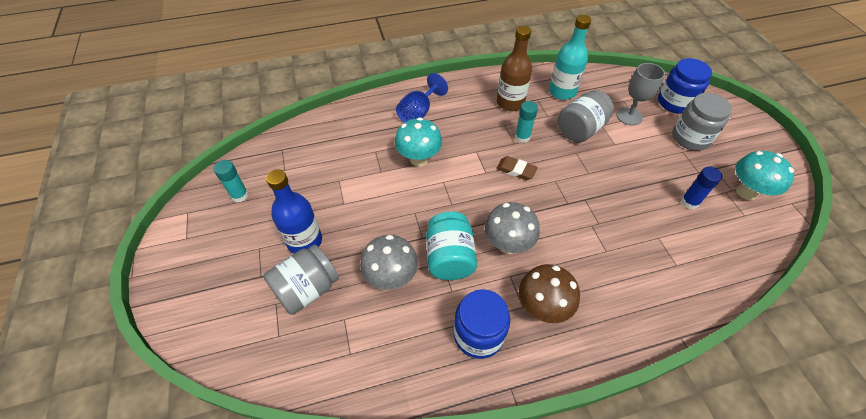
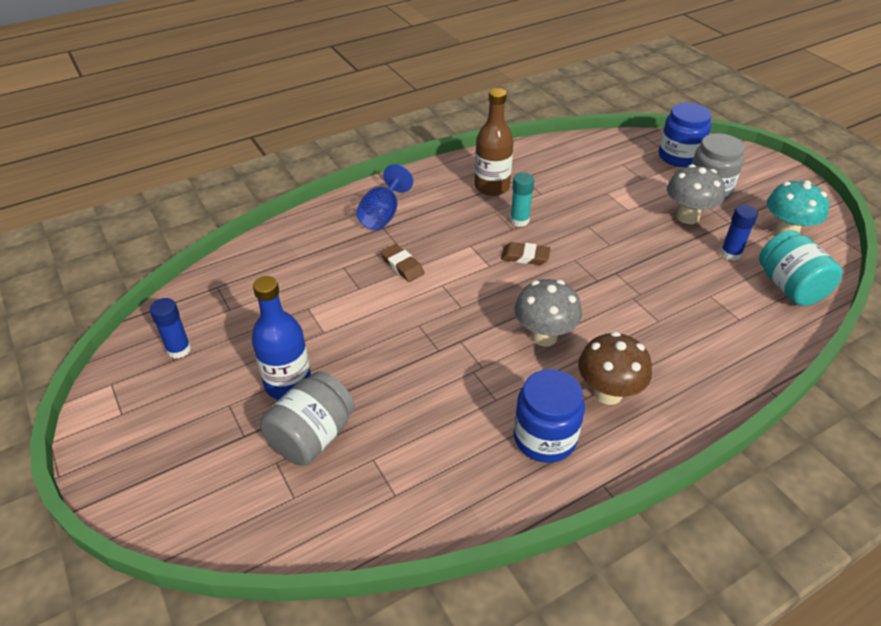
camera: 15 degrees left, 10 degrees down
(239, 195) = (179, 349): turquoise glue stick -> blue glue stick
(391, 277) = (416, 400): grey mushroom -> grey mushroom (687, 217)
(419, 159) = (402, 266): turquoise mushroom -> brown eraser
(449, 257) = (480, 364): turquoise jar -> turquoise jar (789, 287)
(562, 92) = (548, 165): turquoise bottle -> none
(580, 129) = (584, 201): grey jar -> none
(629, 116) = (634, 178): grey goblet -> none

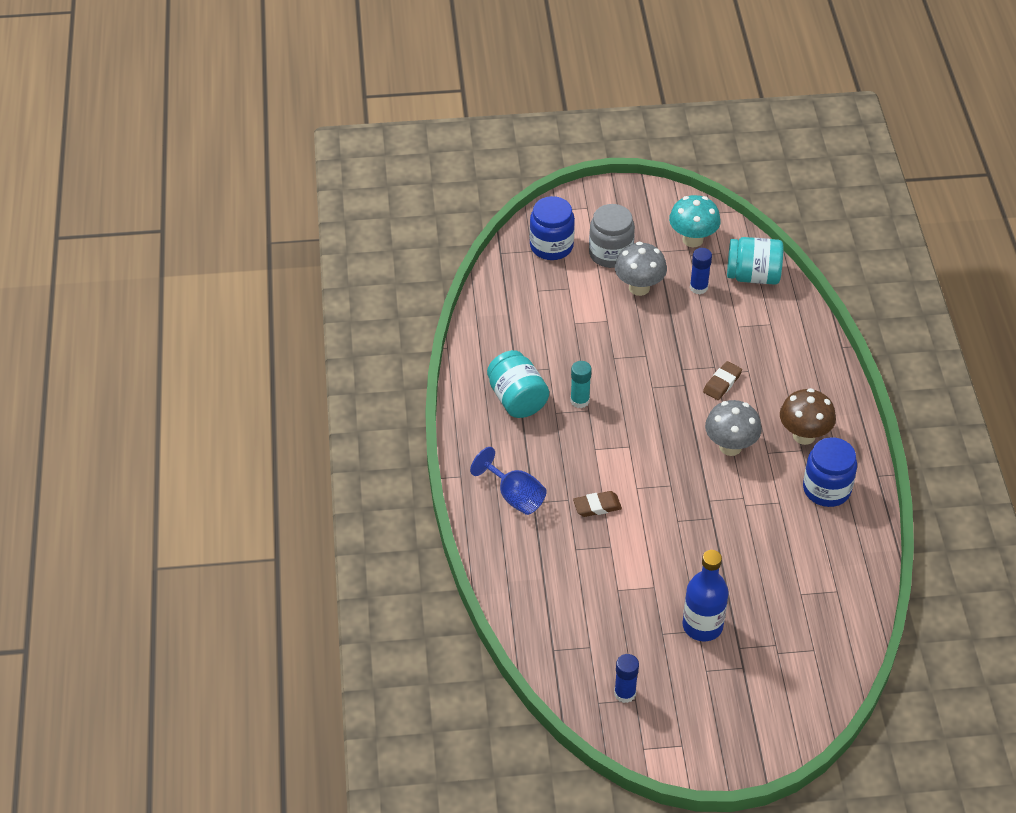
camera: 65 degrees left, 5 degrees up
(312, 436) = (764, 624): grey jar -> none
(492, 187) = (517, 399): brown bottle -> turquoise jar
(525, 256) = (631, 418): brown eraser -> brown eraser (722, 383)

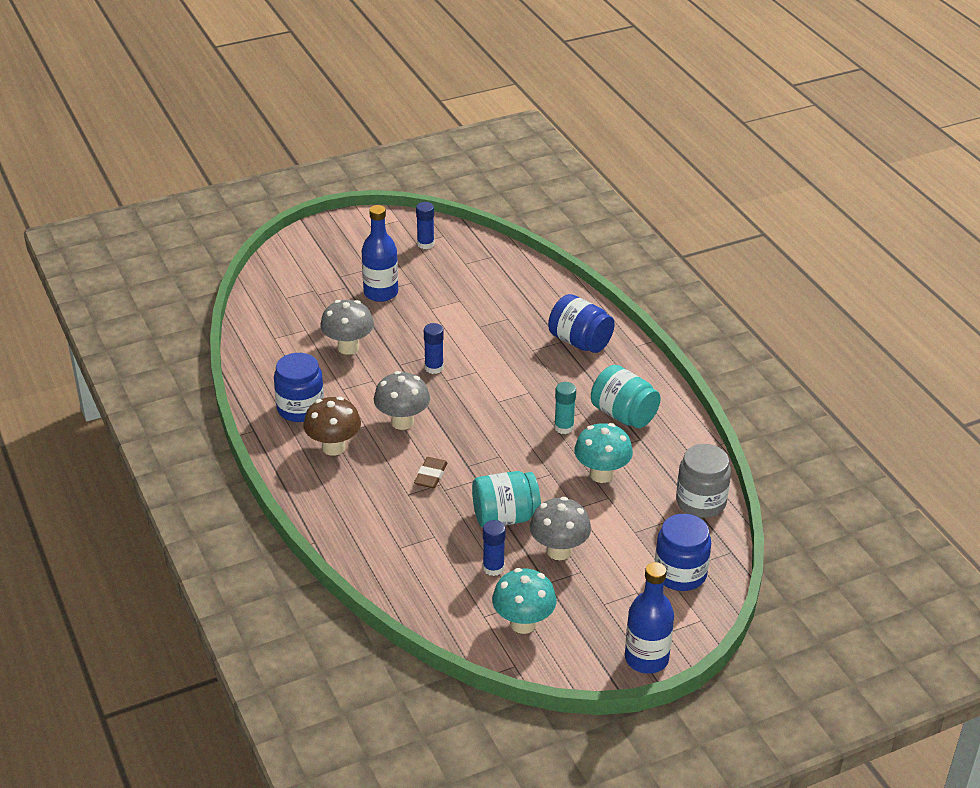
camera: 160 degrees right, 10 degrees down
(514, 496) = (580, 342): blue goblet -> blue jar
(569, 345) = (601, 474): none -> turquoise mushroom
(597, 506) = (504, 350): brown eraser -> none
(610, 254) = (609, 582): grey jar -> grey jar (701, 502)
(612, 194) = (646, 659): none -> blue bottle
(678, 503) = (434, 368): none -> blue glue stick
(753, 276) = (436, 597): turquoise jar -> turquoise jar (505, 517)
(760, 555) = (348, 347): none -> grey mushroom

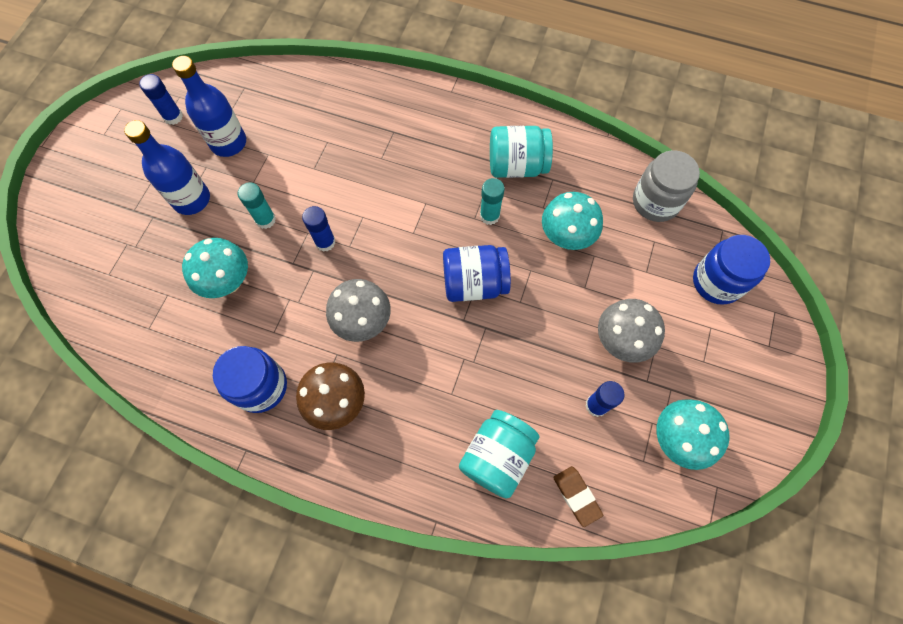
camera: 45 degrees left, 30 degrees up
(348, 347) = (228, 282): grey mushroom -> turquoise mushroom
(412, 332) = (265, 220): none -> turquoise glue stick
(430, 475) = (447, 357): brown eraser -> brown eraser (576, 496)
(505, 517) = (548, 345): turquoise jar -> turquoise jar (497, 456)
(580, 342) = (407, 120): blue jar -> blue jar (474, 283)
(646, 659) = (785, 384): blue bottle -> blue bottle (228, 143)

